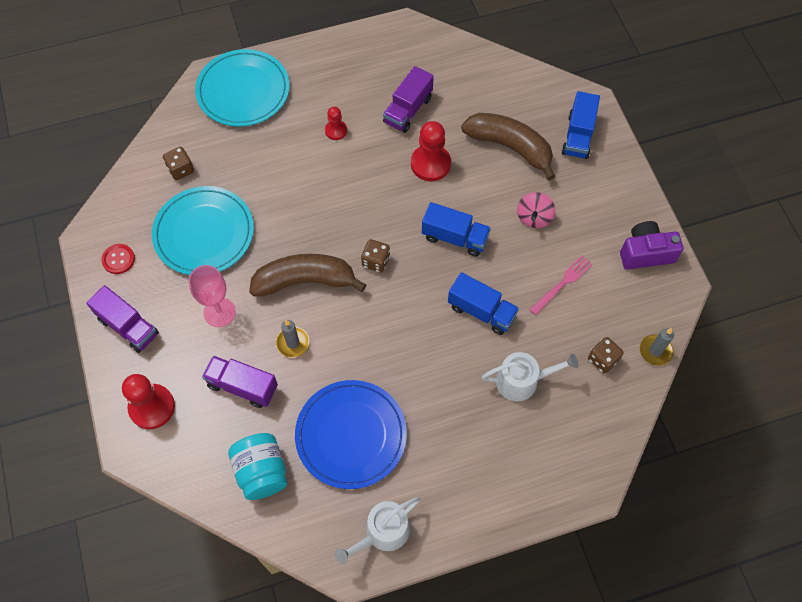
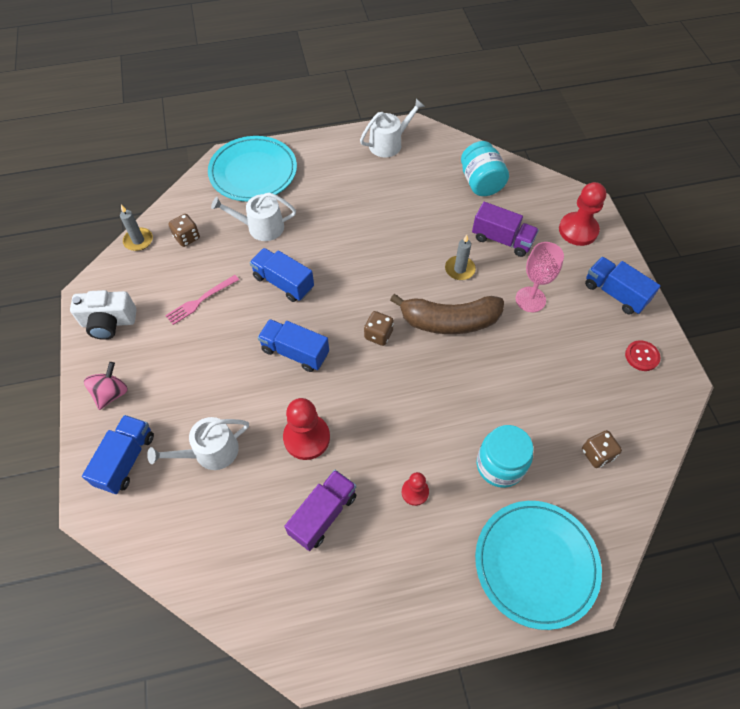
camera: 175 degrees left, 5 degrees down
(128, 326) = (615, 293): purple truck -> blue truck
(204, 233) = (557, 377): turquoise plate -> turquoise plate (253, 172)
(264, 155) = (500, 465): none -> turquoise jar
(351, 435) = (409, 200): blue plate -> none
(510, 147) = (210, 452): brown banana -> white watering can
(534, 217) = (208, 366): pink spinning top -> pink spinning top (111, 393)
(645, 253) = (109, 322): purple camera -> white camera

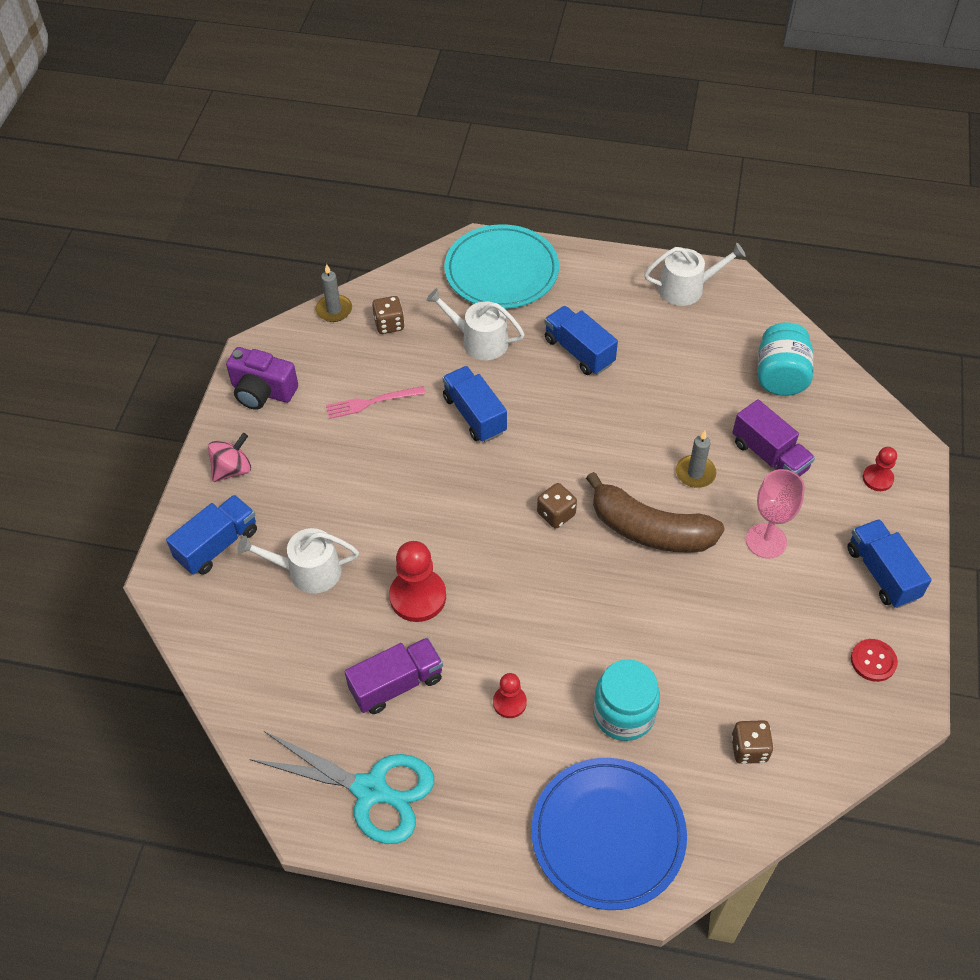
camera: 25 degrees right, 5 degrees down
(109, 322) = (262, 391): white camera -> purple camera
(295, 352) = (450, 498): blue truck -> blue truck (579, 351)
(344, 611) = (371, 790): none -> turquoise scissors
(536, 564) = (608, 835): turquoise plate -> blue plate
(578, 230) = (877, 478): red pawn -> red pawn, size x0.56

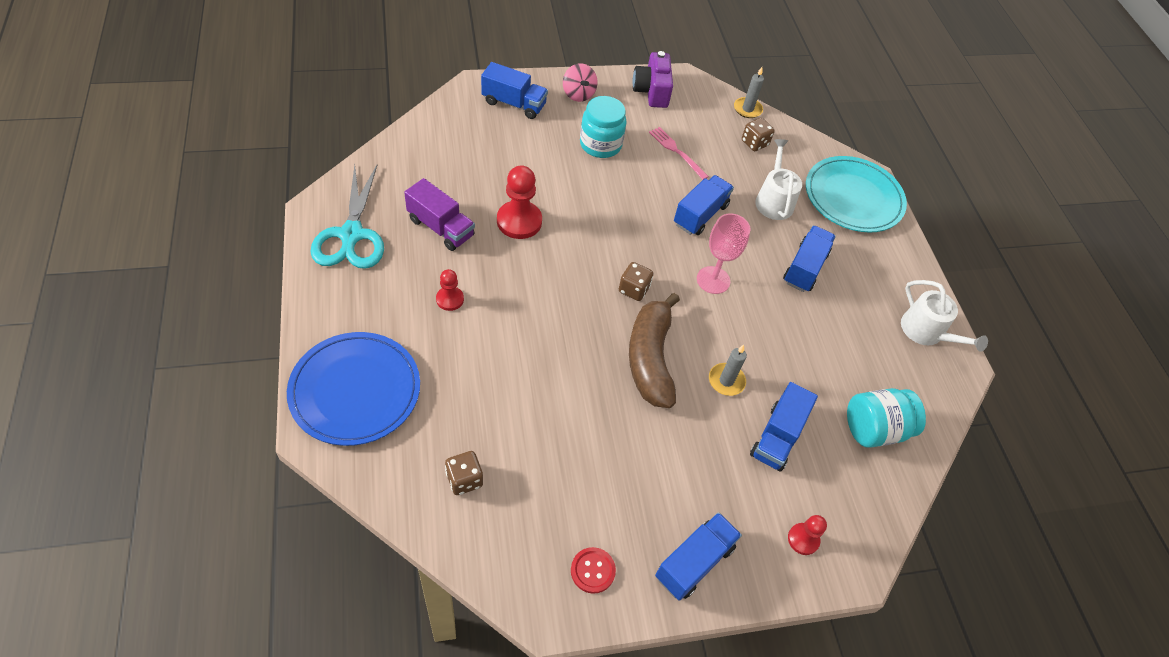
camera: 60 degrees right, 0 degrees up
(232, 469) = (578, 94): pink spinning top -> pink spinning top turned 45 degrees clockwise
(307, 571) = (514, 155): white watering can -> none
(624, 714) = (466, 378): turquoise jar -> turquoise jar (600, 144)
(766, 541) = (682, 452): pink goblet -> pink goblet (713, 280)
(769, 456) = (777, 437): purple truck -> blue truck

